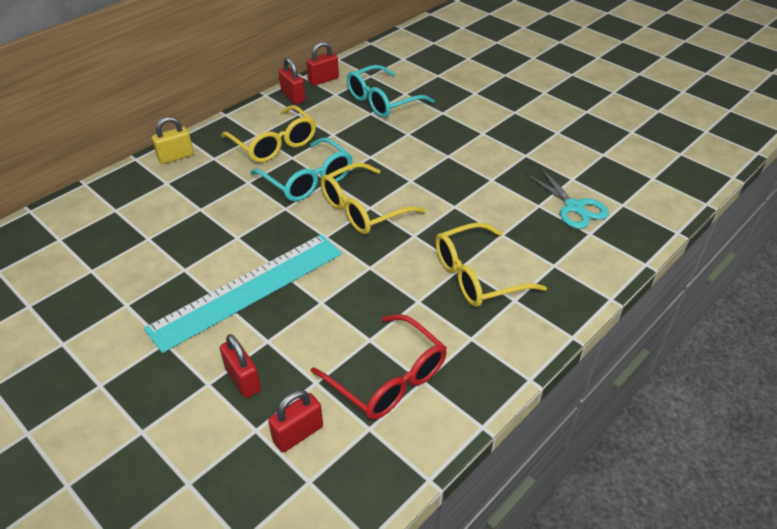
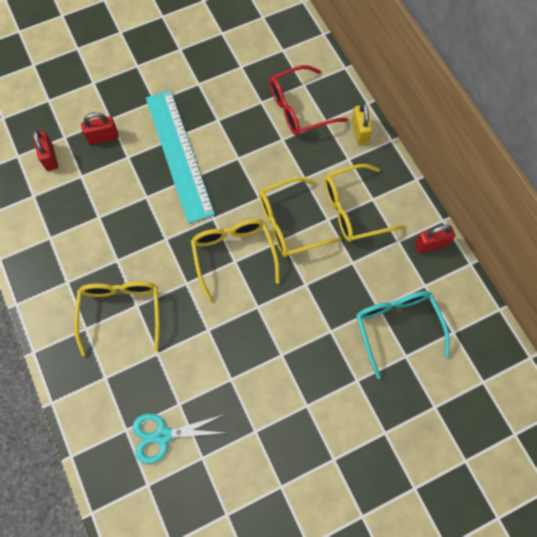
camera: 110 degrees right, 25 degrees up
(308, 180) = (289, 224): turquoise glasses -> yellow glasses
(323, 80) = (457, 282): red padlock -> none
(388, 379) = (61, 218): red glasses -> red glasses (299, 109)

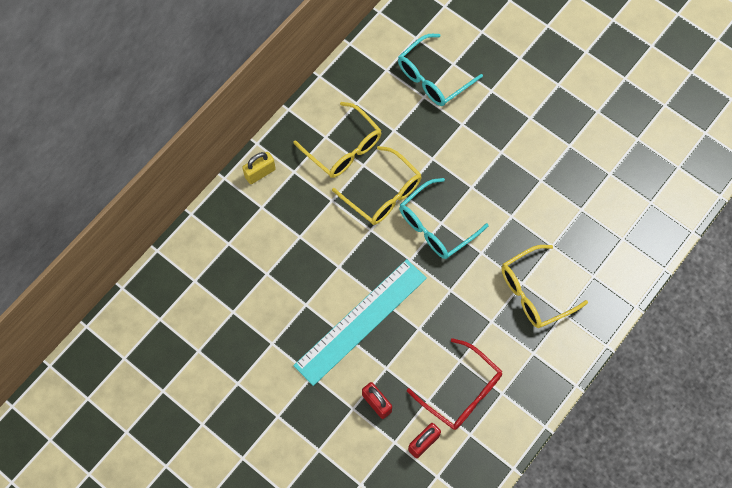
camera: 115 degrees left, 0 degrees up
(163, 435) = (610, 209): turquoise scissors -> none
(233, 254) = (435, 226): yellow glasses -> turquoise glasses
(299, 109) = (259, 236): red glasses -> red glasses (461, 392)
(431, 244) = (347, 77): red padlock -> none

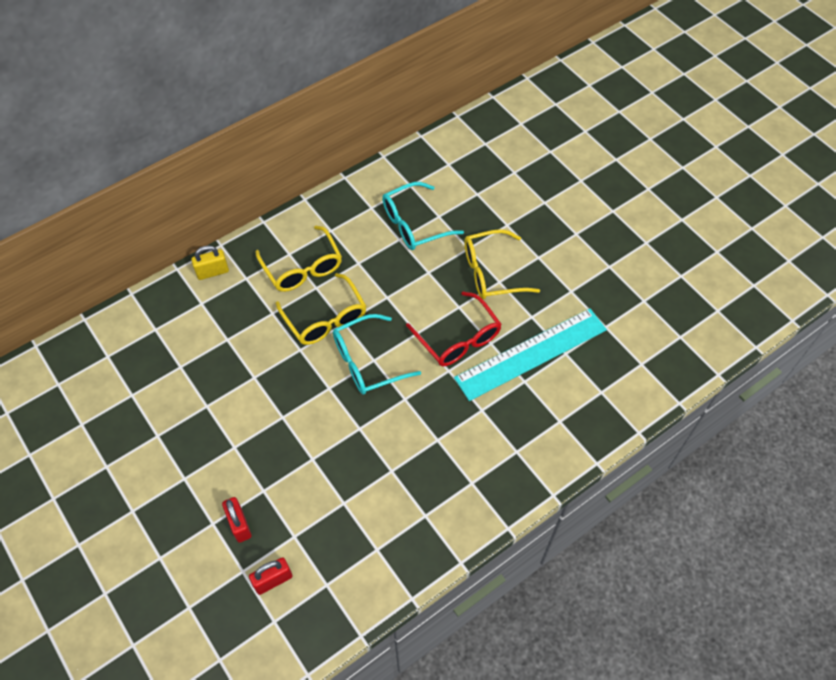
camera: 15 degrees right, 10 degrees down
(361, 321) = (255, 436): turquoise ruler -> turquoise ruler (531, 354)
(461, 392) = (333, 536): red glasses -> red glasses (458, 339)
(534, 292) = (447, 452): yellow glasses -> yellow glasses (491, 272)

